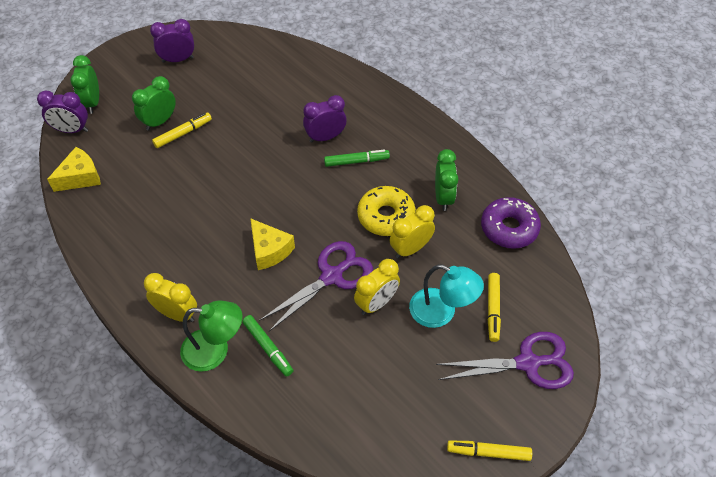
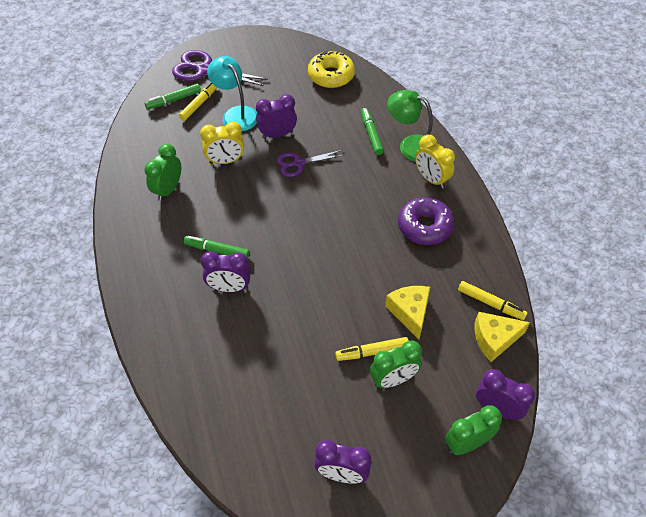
camera: 155 degrees left, 0 degrees up
(92, 102) = (466, 443): green clock -> green clock turned 135 degrees counterclockwise
(269, 250) = (338, 200): yellow cheese -> yellow cheese (410, 312)
(332, 276) = (299, 163): purple scissors -> purple scissors, size x0.64
(376, 303) = (277, 134): yellow clock -> purple clock
(386, 216) = (226, 192): yellow donut -> yellow donut (331, 76)
(488, 452) = (265, 41): yellow marker -> yellow marker (490, 303)
(509, 228) = (139, 148): purple donut -> purple donut (424, 226)
(526, 302) = (174, 100): none -> green marker

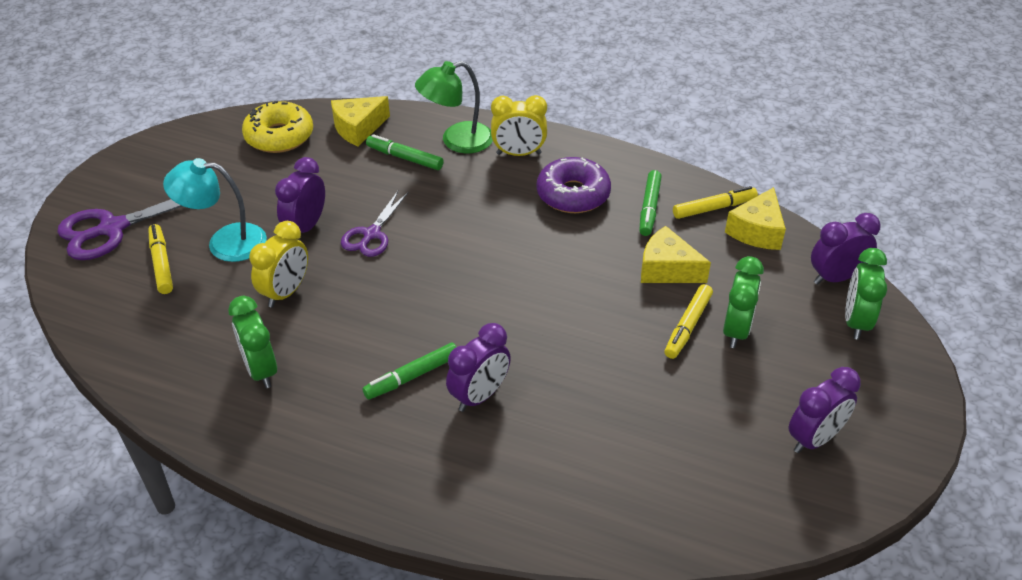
camera: 50 degrees left, 10 degrees down
(174, 100) = (120, 284): green marker -> green marker (649, 208)
(372, 99) = (358, 128): none -> yellow cheese

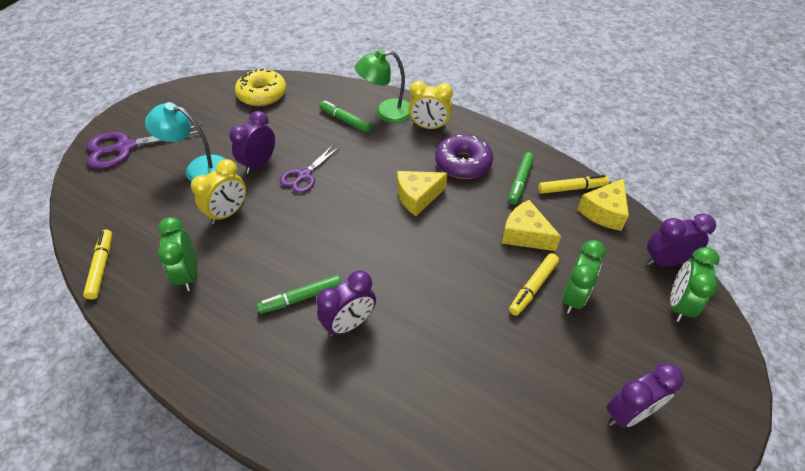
camera: 10 degrees right, 5 degrees up
(161, 264) = (148, 178): yellow marker -> yellow marker (102, 267)
(358, 128) = (318, 95): yellow cheese -> yellow cheese (417, 197)

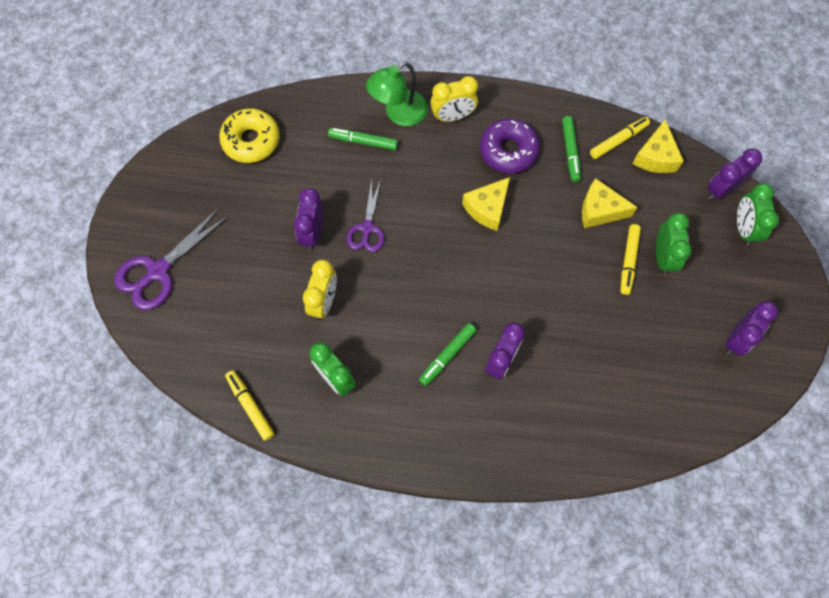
camera: 25 degrees left, 20 degrees up
(198, 168) = (255, 263): turquoise lamp -> none

